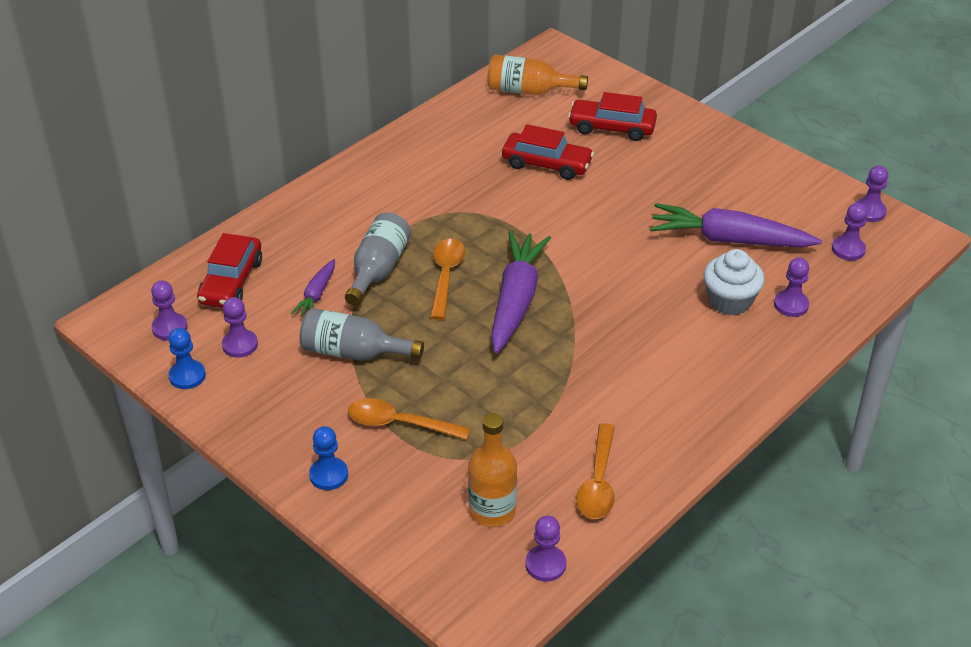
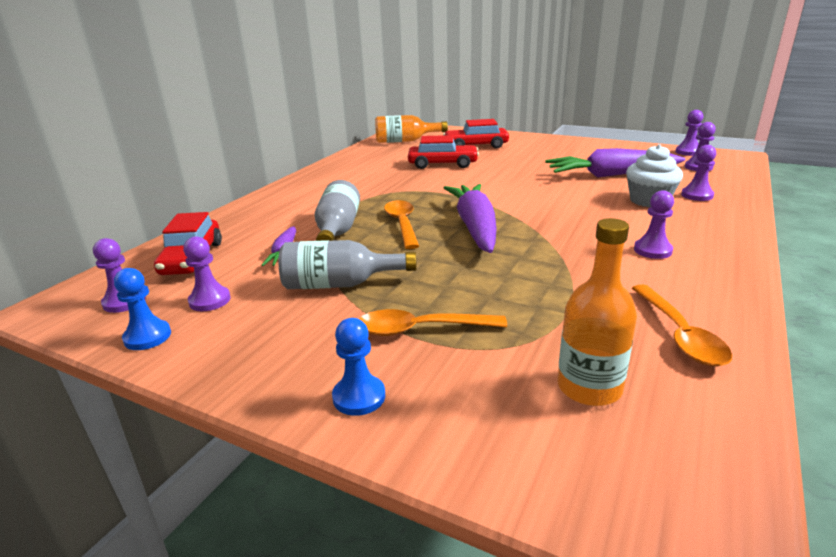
camera: 15 degrees left, 15 degrees down
(545, 564) = (711, 434): purple pawn -> purple pawn (652, 250)

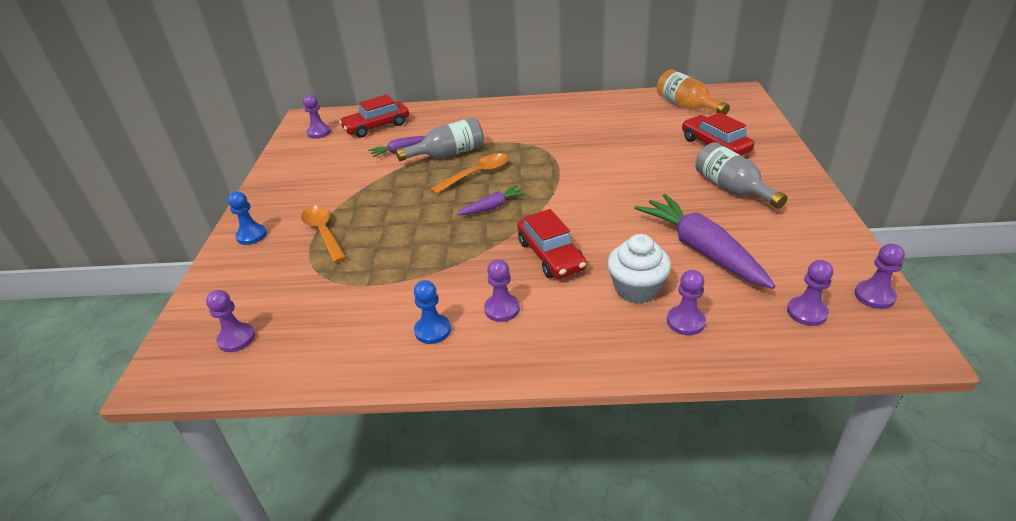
camera: 65 degrees right, 10 degrees up
(147, 337) = (288, 155): blue pawn -> blue pawn (433, 330)
(210, 300) = (330, 154): purple pawn -> purple pawn (236, 339)
(339, 284) = (367, 185): grey bottle -> grey bottle (732, 189)
(443, 164) = (635, 146): red car -> red car (550, 255)
(475, 227) = (493, 207): purple carrot -> purple carrot, size x0.50
(589, 387) = (278, 311): orange bottle -> none
(680, 335) = (354, 342): orange spoon -> none

